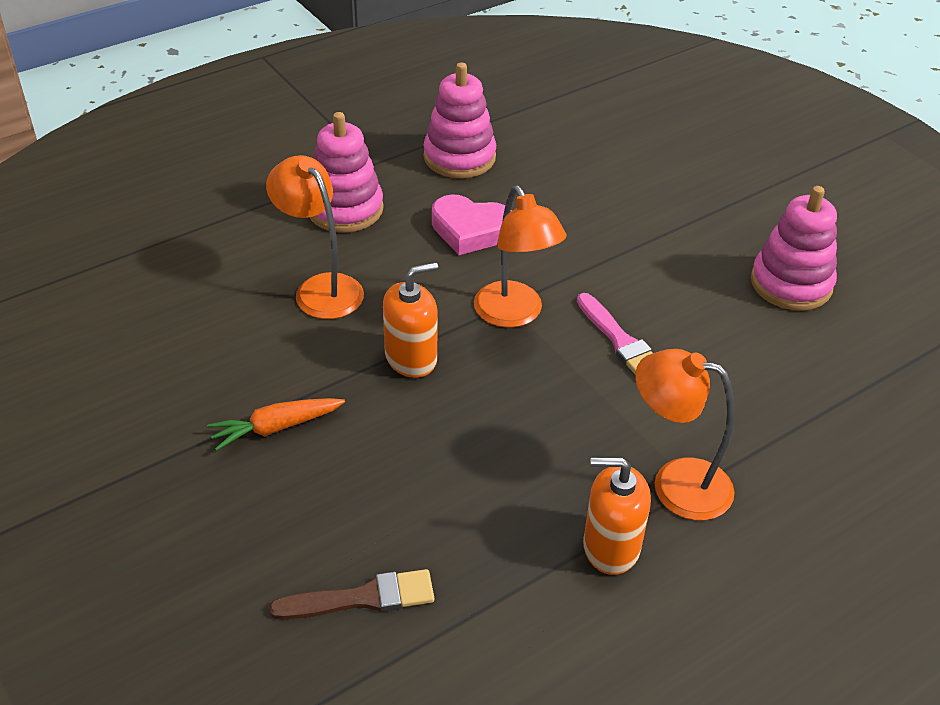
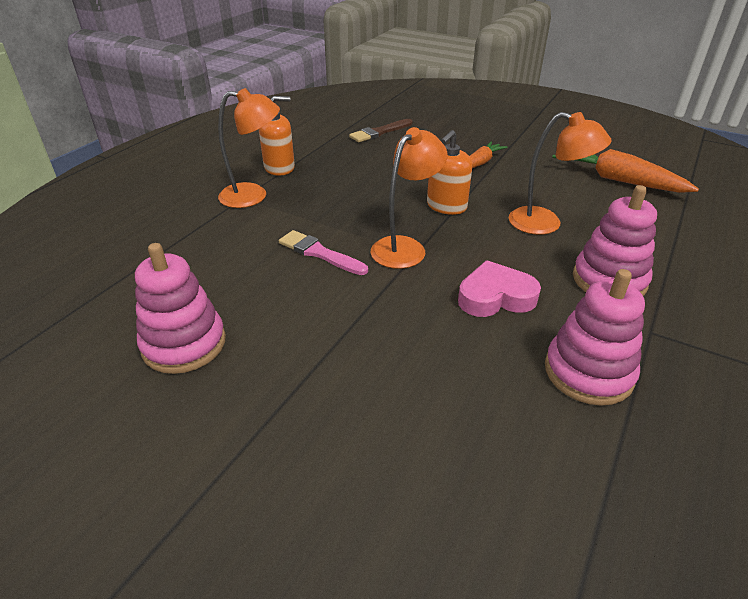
camera: 155 degrees right, 5 degrees down
(134, 319) = (617, 180): none -> orange carrot
(514, 314) = (405, 247): orange lamp -> orange lamp turned 90 degrees clockwise

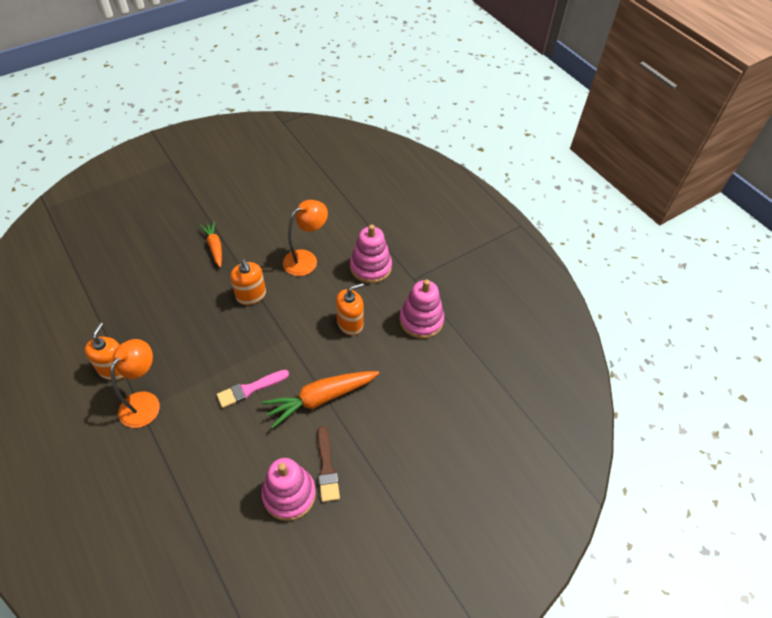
camera: 65 degrees left, 15 degrees up
(379, 132) = (115, 278): brown brush -> brown brush (327, 467)
(405, 247) = (277, 340): orange lamp -> none
(495, 297) = (350, 323): pink heart -> orange soap dispenser
(617, 180) = (291, 195): orange carrot -> orange carrot (321, 398)

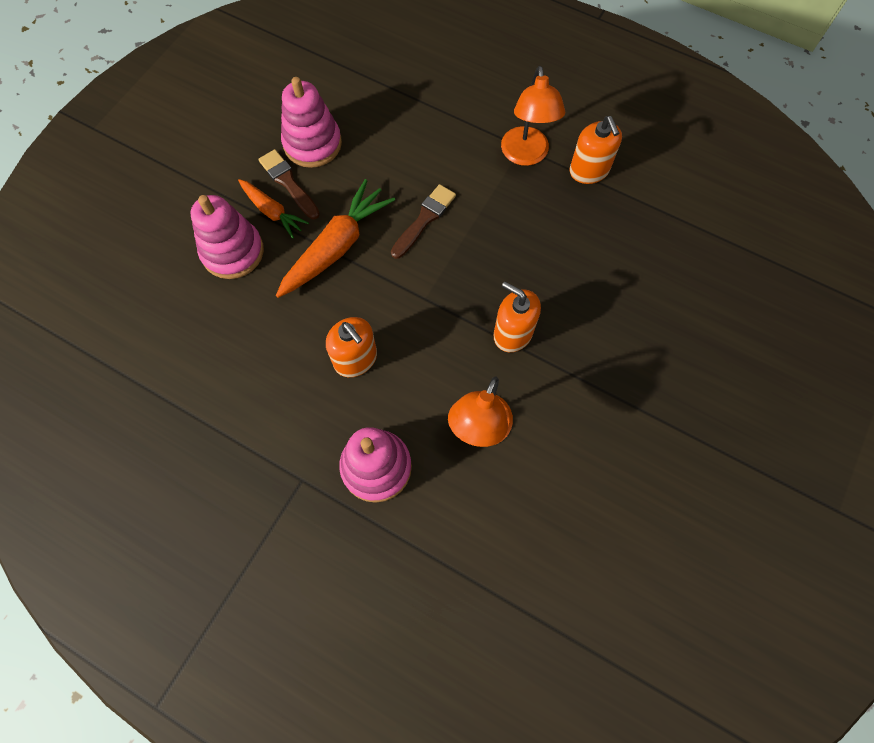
camera: 155 degrees right, 15 degrees up
(215, 247) = (622, 382): orange carrot -> orange carrot (272, 212)
(250, 389) = (424, 219): pink brush -> brown brush
(350, 323) = (355, 359): orange soap dispenser -> orange soap dispenser turned 75 degrees counterclockwise
(421, 320) = (259, 412): pink stacking toy -> pink stacking toy (233, 252)

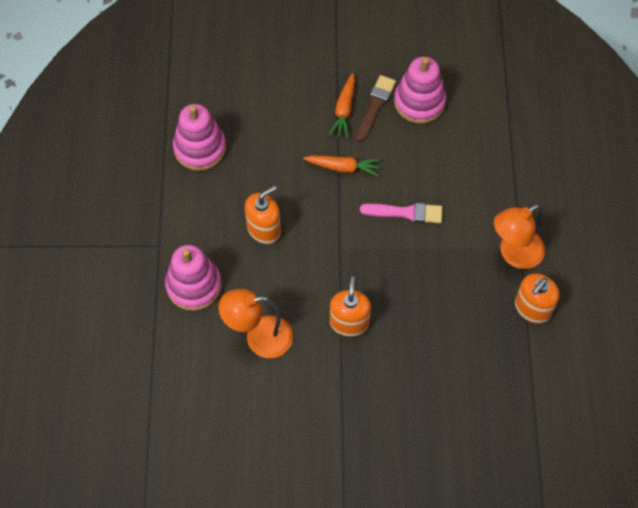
camera: 60 degrees right, 5 degrees down
(233, 252) = (296, 105): pink stacking toy -> pink stacking toy (200, 148)
(336, 247) = (343, 167): orange carrot -> orange carrot, size x0.59
(355, 359) = (264, 229): orange soap dispenser -> orange soap dispenser turned 150 degrees counterclockwise
(424, 219) = (405, 213): brown brush -> pink brush

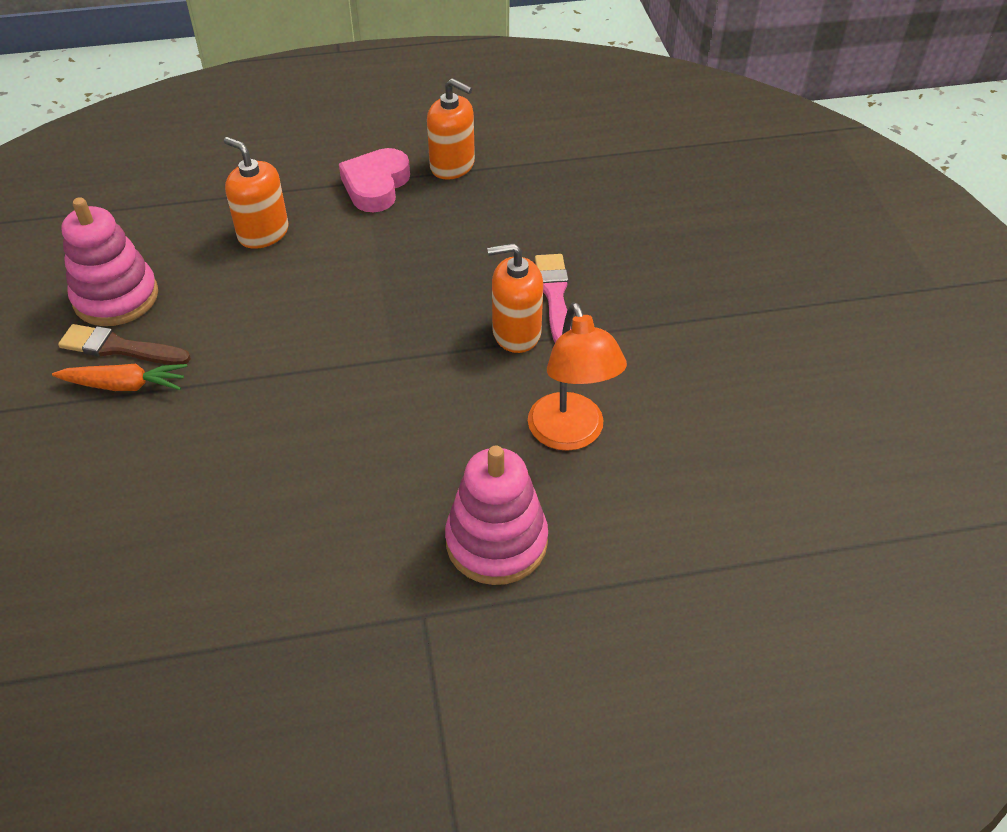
camera: 100 degrees left, 15 degrees down
(200, 148) = (200, 587): pink stacking toy -> none
(264, 229) = (369, 459): orange soap dispenser -> orange soap dispenser (263, 233)
(343, 167) = (241, 372): orange carrot -> none
(405, 213) = (321, 293): pink brush -> pink brush (554, 296)
(514, 254) = (376, 186): orange lamp -> pink heart

